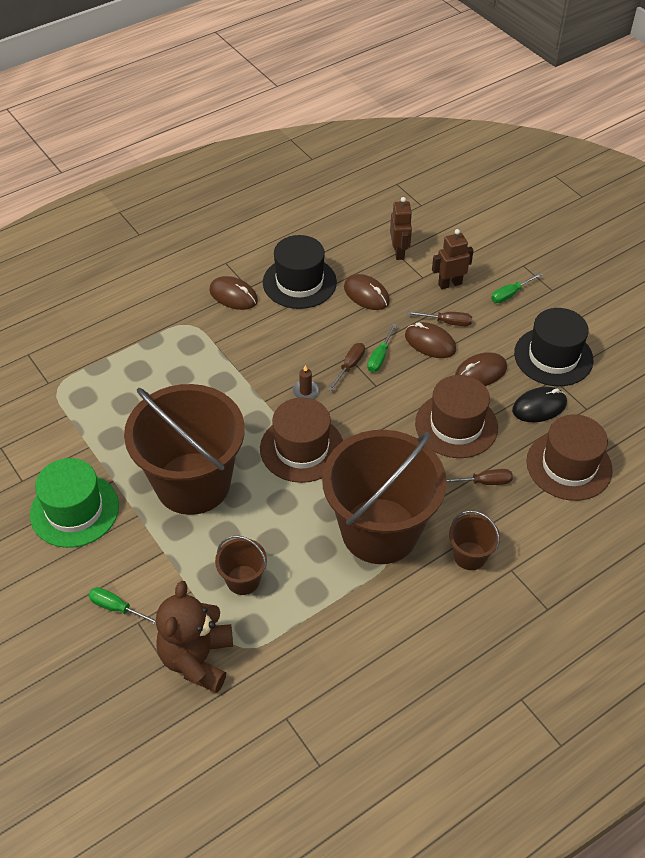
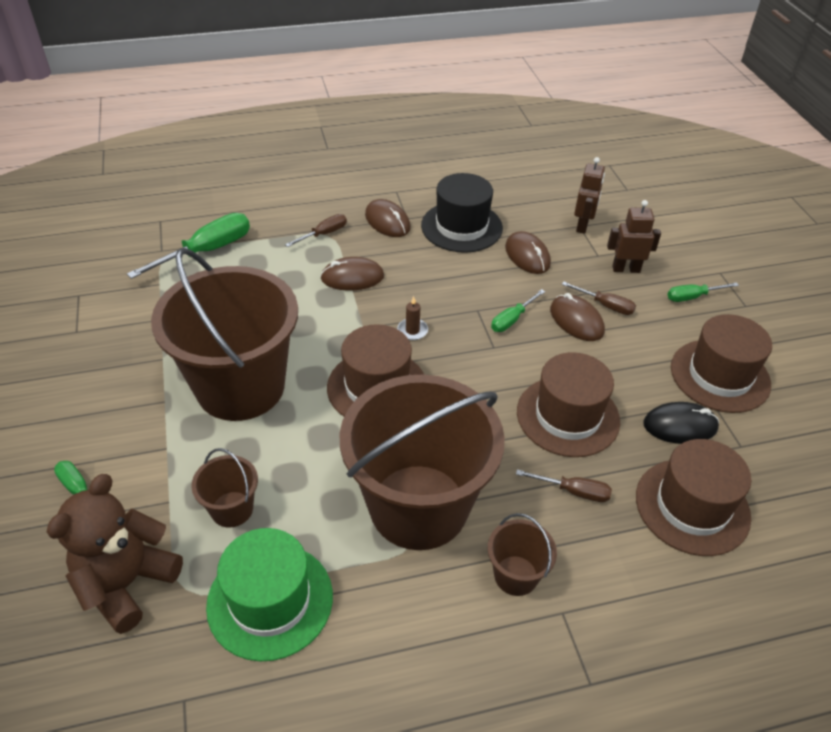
camera: 20 degrees right, 5 degrees down
(74, 510) = (106, 376): green hat -> green hat (270, 600)
(90, 371) = (207, 251): none -> green screwdriver
(349, 366) = (474, 319): brown screwdriver -> brown screwdriver (324, 234)
(480, 372) = (622, 368): brown mouse -> brown mouse (352, 277)
(553, 356) = (720, 375): black hat -> brown hat

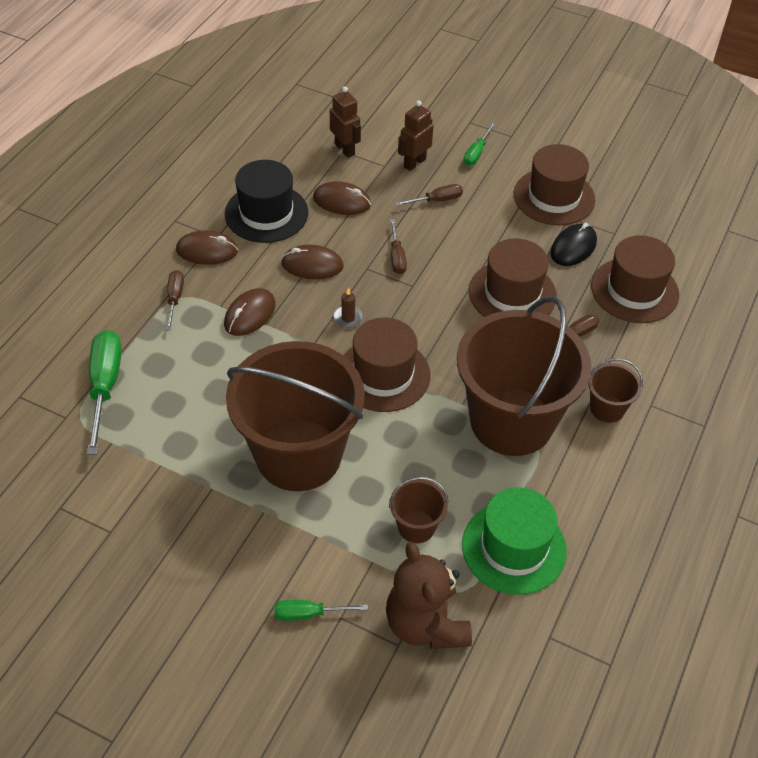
camera: 50 degrees left, 5 degrees up
(512, 319) = (397, 257): green screwdriver -> brown screwdriver
(576, 321) = (434, 225): brown mouse -> brown mouse (312, 265)

